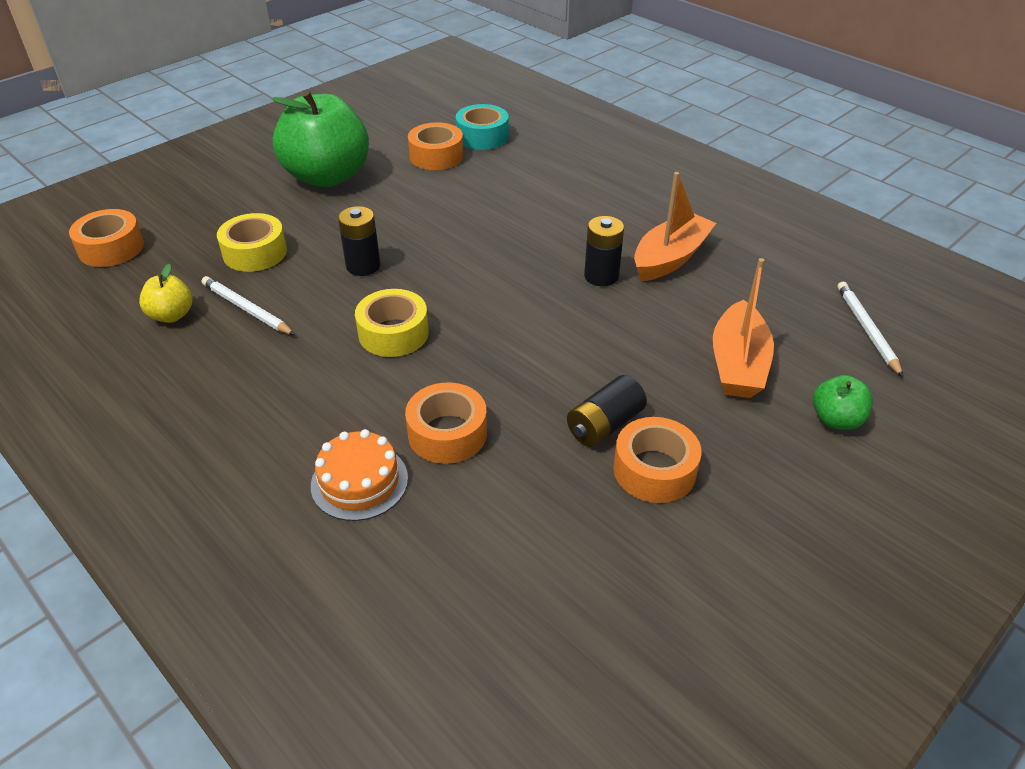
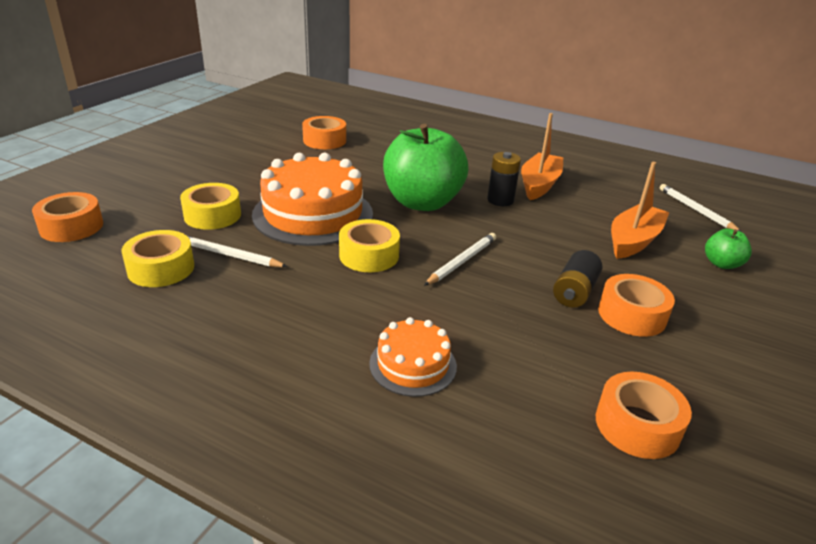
camera: 20 degrees left, 10 degrees down
(171, 315) = (161, 268): yellow apple -> yellow tape
(327, 177) = (244, 160): green apple -> green apple (422, 202)
(363, 266) = (313, 214): black battery -> orange cake
(447, 433) = (461, 317): orange tape -> orange tape (637, 425)
(482, 136) = (352, 126): turquoise tape -> none
(495, 359) = (462, 261): none -> white pencil
(738, 364) = (633, 240): orange boat -> orange boat turned 135 degrees counterclockwise

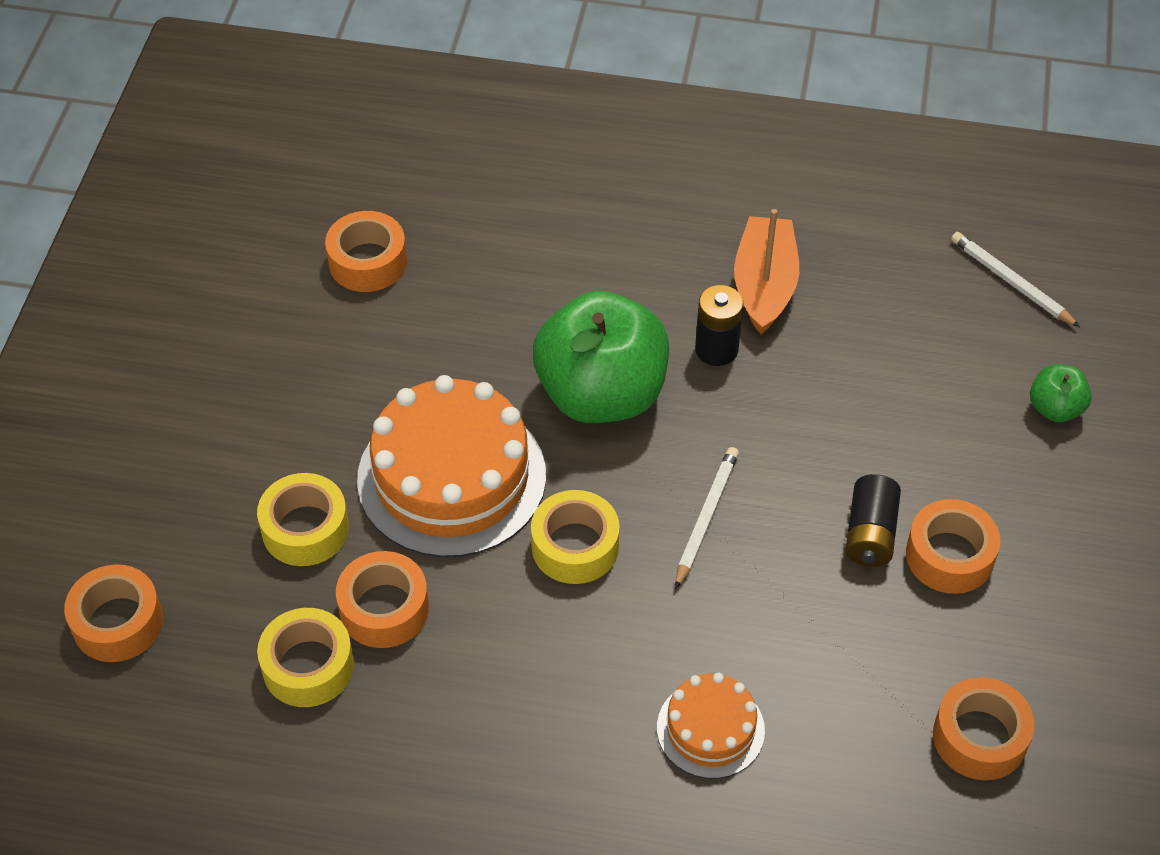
camera: 15 degrees left, 20 degrees up
(230, 255) = (384, 609): white pencil -> orange tape
(633, 240) = (930, 392): orange boat -> none

